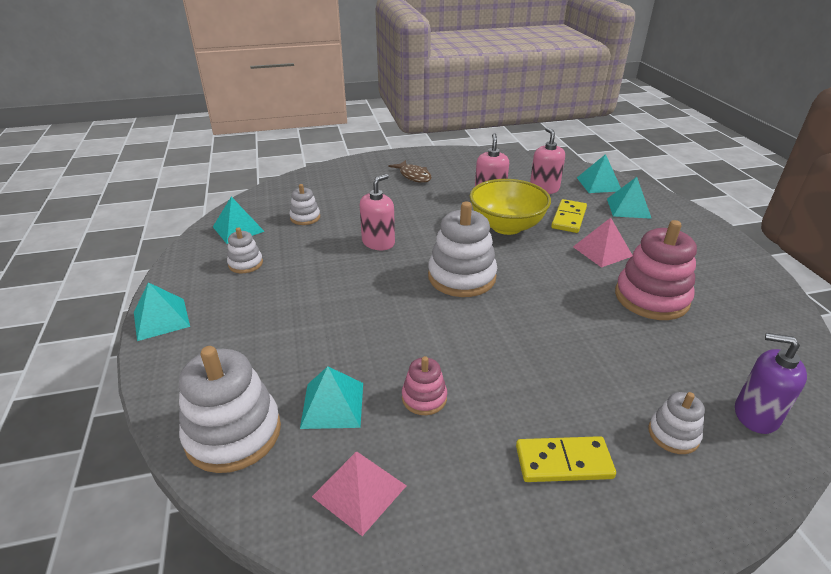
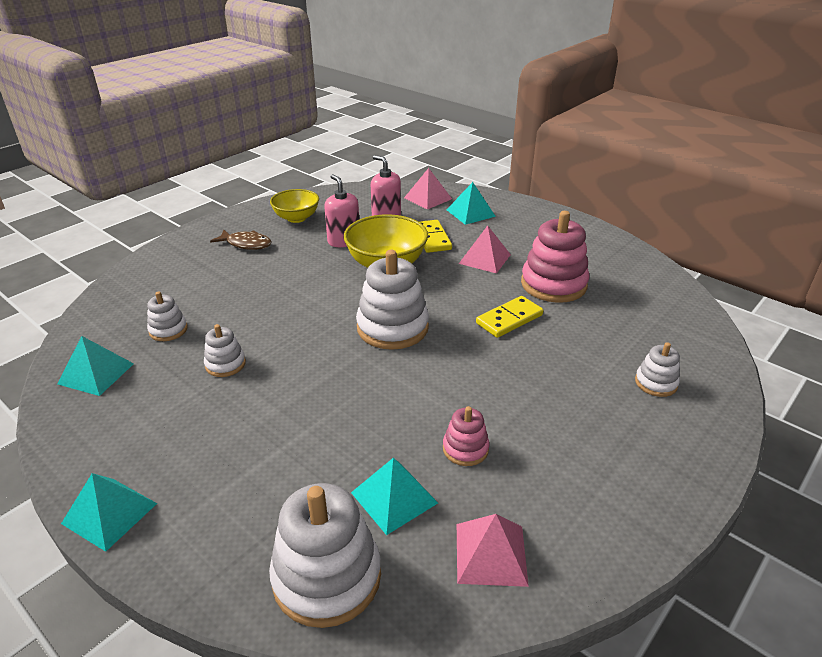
camera: 35 degrees left, 0 degrees up
(245, 264) = (150, 407): white stacking toy -> white stacking toy (225, 364)
(378, 242) = (279, 326): pink soap dispenser -> none
(469, 168) = (296, 218): none -> yellow bowl
(563, 462) = (609, 442): yellow domino -> yellow domino (509, 319)
(599, 184) = (428, 198): turquoise pyramid -> pink pyramid
(755, 415) = (688, 344): purple soap dispenser -> none

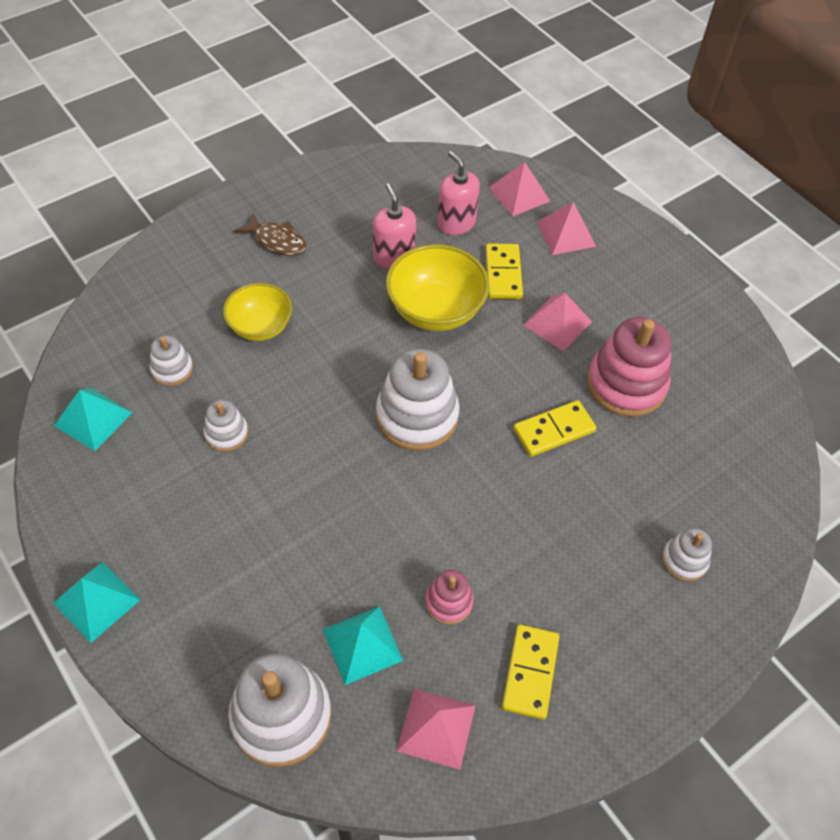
camera: 10 degrees right, 20 degrees up
(296, 218) = (345, 203): yellow bowl -> yellow bowl (260, 327)
(470, 213) = (566, 234): turquoise pyramid -> pink pyramid
(562, 489) = (530, 672): none -> yellow domino

